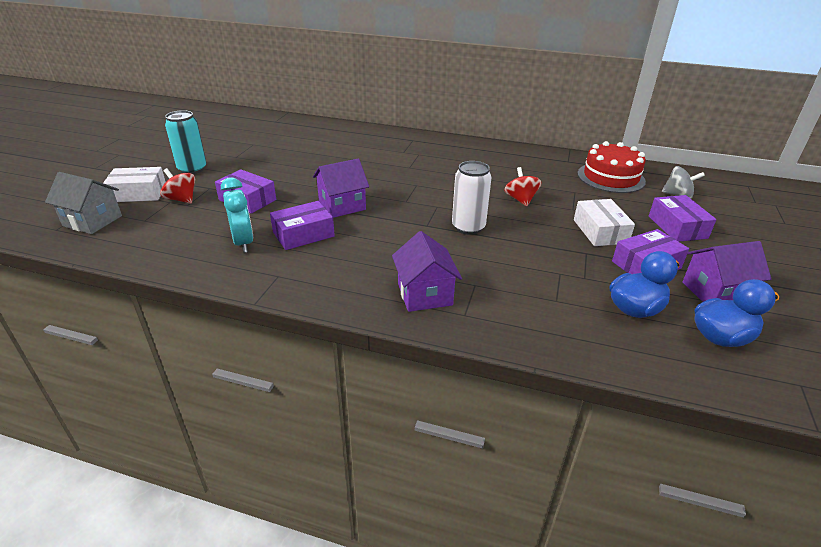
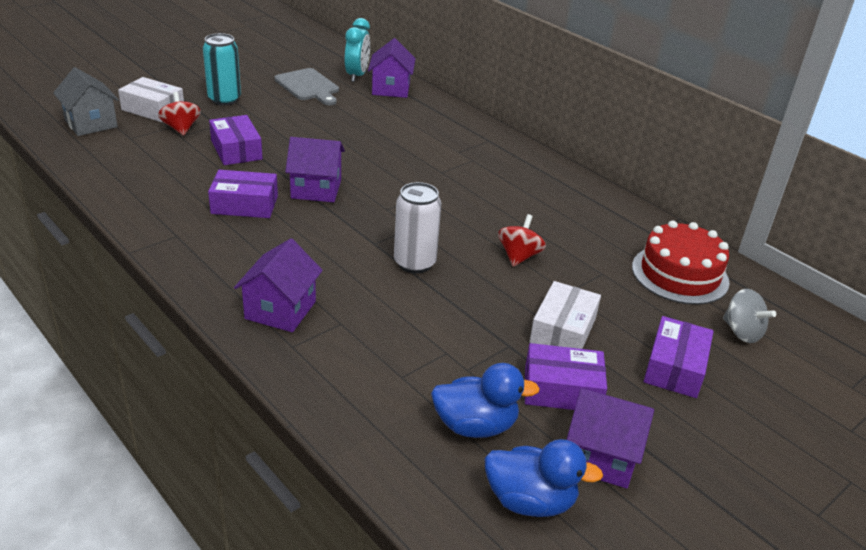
camera: 30 degrees right, 0 degrees up
(243, 242) = (184, 192): turquoise clock -> turquoise clock (357, 75)
(247, 142) = (308, 86): none -> grey cutting board
(309, 128) = (391, 89): none -> purple house

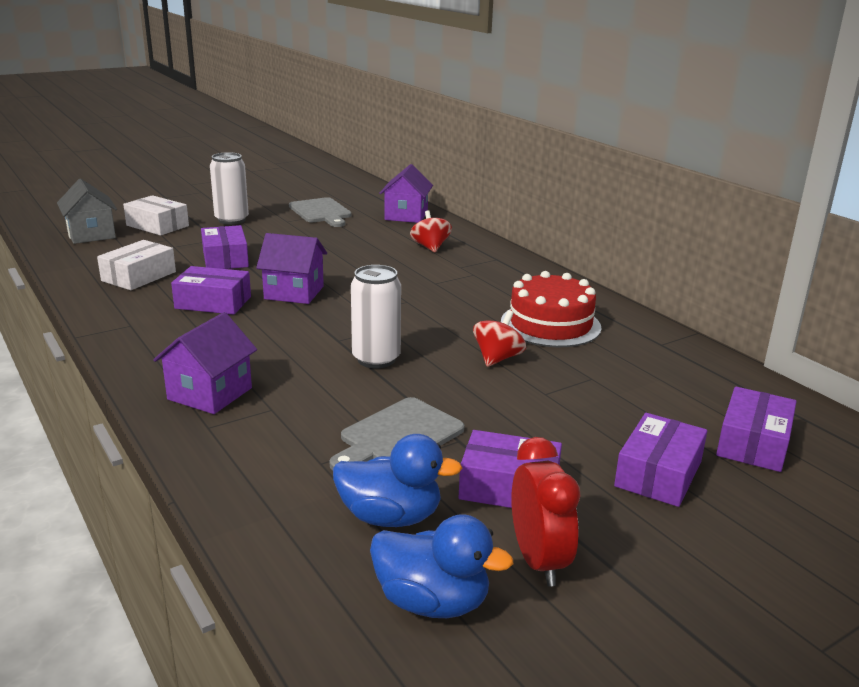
camera: 10 degrees right, 10 degrees down
(181, 128) = (178, 241): red spinning top -> red spinning top (430, 247)
(224, 99) = (232, 220): turquoise can -> white can
(357, 75) = (375, 205): turquoise clock -> none
(458, 344) = (398, 436): none -> grey cutting board
(563, 330) = (528, 429): white box -> white box (139, 276)
(601, 456) = (538, 561): purple house -> red clock
(680, 274) = (686, 383): red cake -> red cake (550, 324)
(742, 332) = (753, 443): grey spinning top -> purple box

